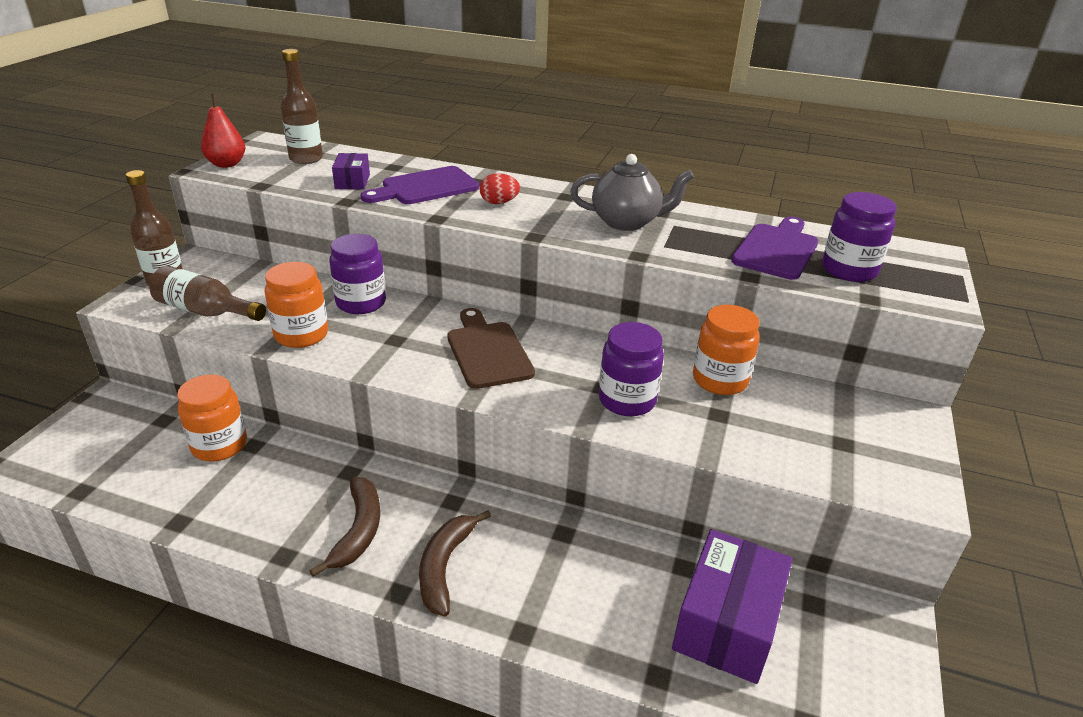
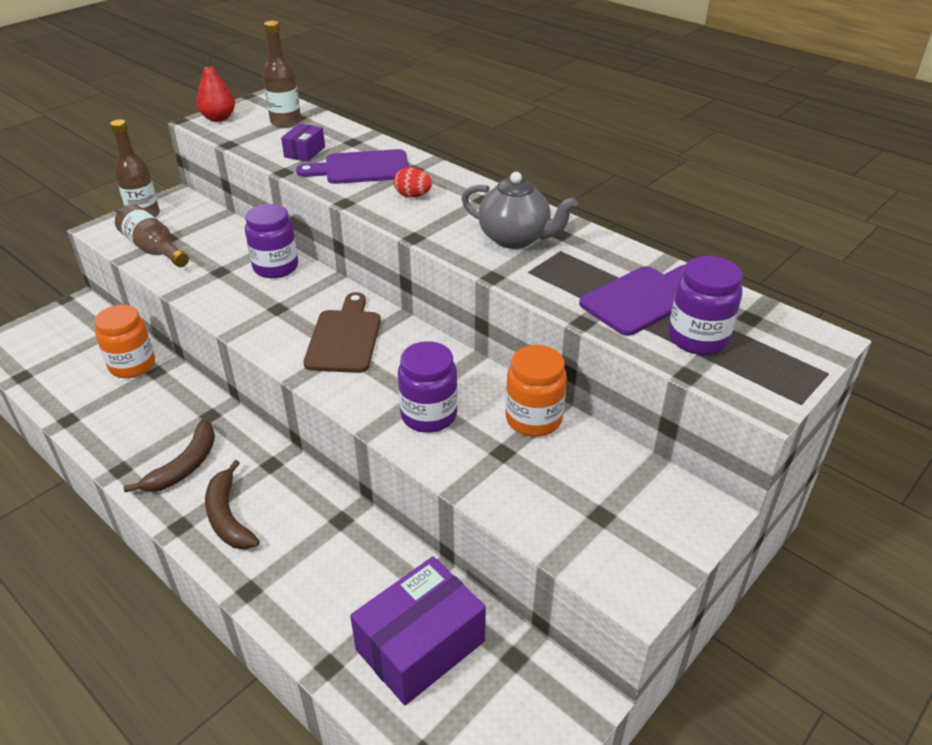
camera: 25 degrees right, 5 degrees up
(301, 335) = (209, 287): orange jar -> none
(445, 566) = (228, 516): brown banana -> brown banana turned 60 degrees counterclockwise

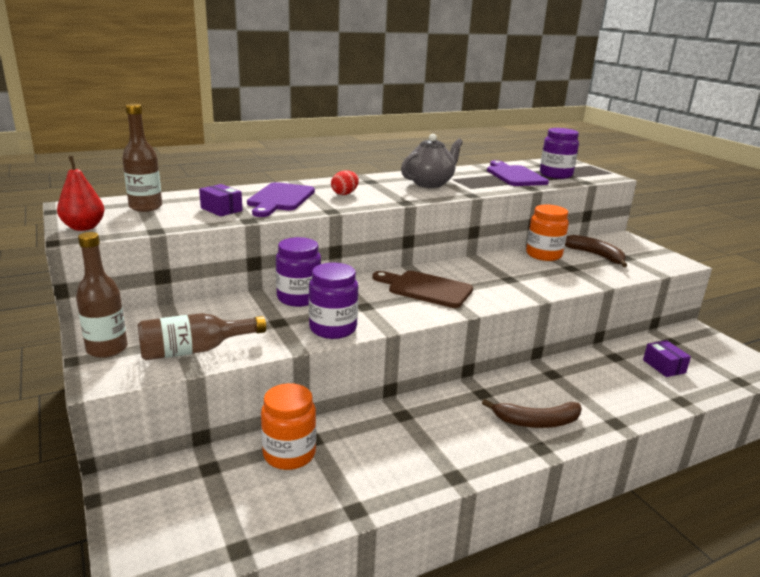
camera: 70 degrees left, 15 degrees down
(185, 466) = (466, 437): brown banana -> brown banana (595, 255)
(420, 645) = (664, 366): purple box -> purple box, size x0.50
(429, 415) = (529, 279): purple jar -> purple jar (333, 328)

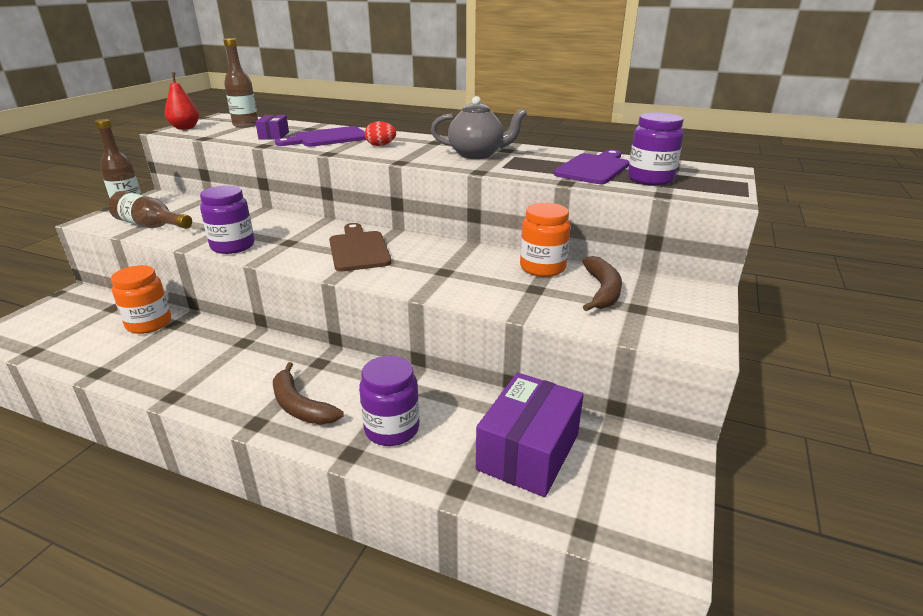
camera: 50 degrees right, 5 degrees up
(298, 298) = (271, 221): purple jar -> purple jar (392, 429)
(664, 366) = (528, 452): purple box -> purple box, size x2.01

